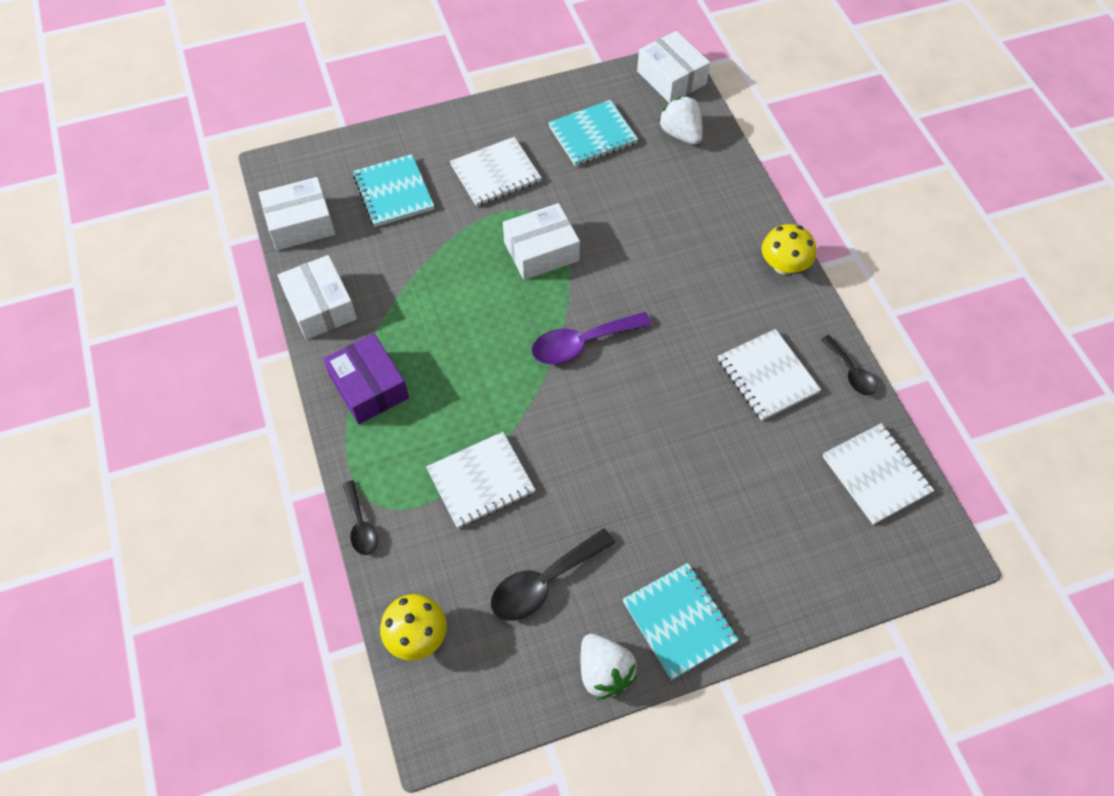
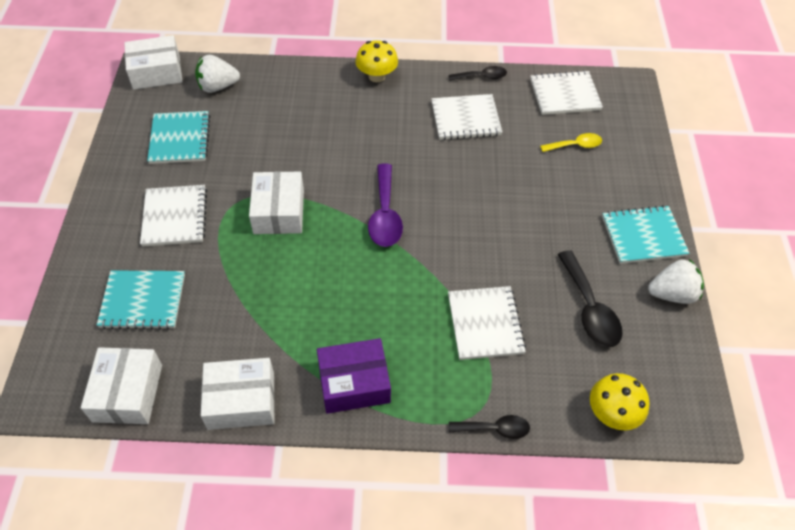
camera: 70 degrees left, 5 degrees down
(791, 509) = (575, 145): none -> yellow spoon

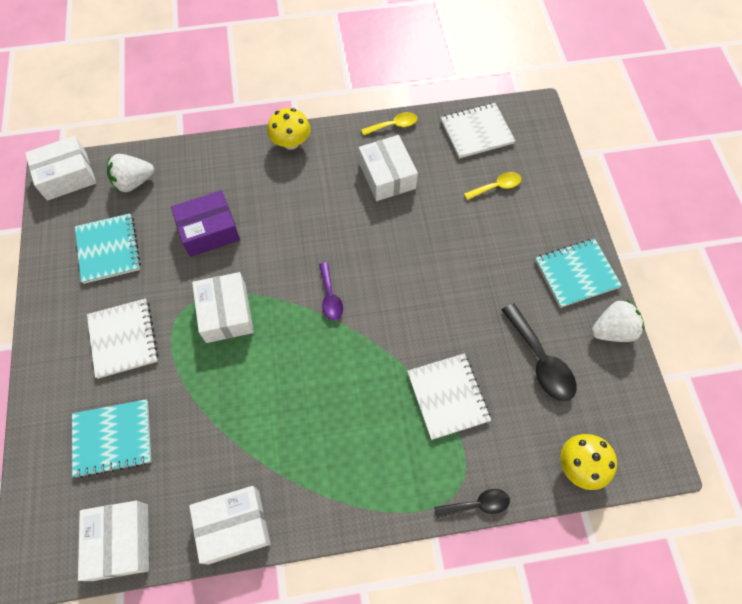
camera: 10 degrees left, 10 degrees up
(354, 383) = (337, 484): purple box -> purple box (209, 230)
(385, 215) = (330, 297): purple spoon -> purple spoon, size x0.61
(465, 119) = (387, 176): white notebook -> white box
(482, 77) = (394, 125): black spoon -> yellow spoon

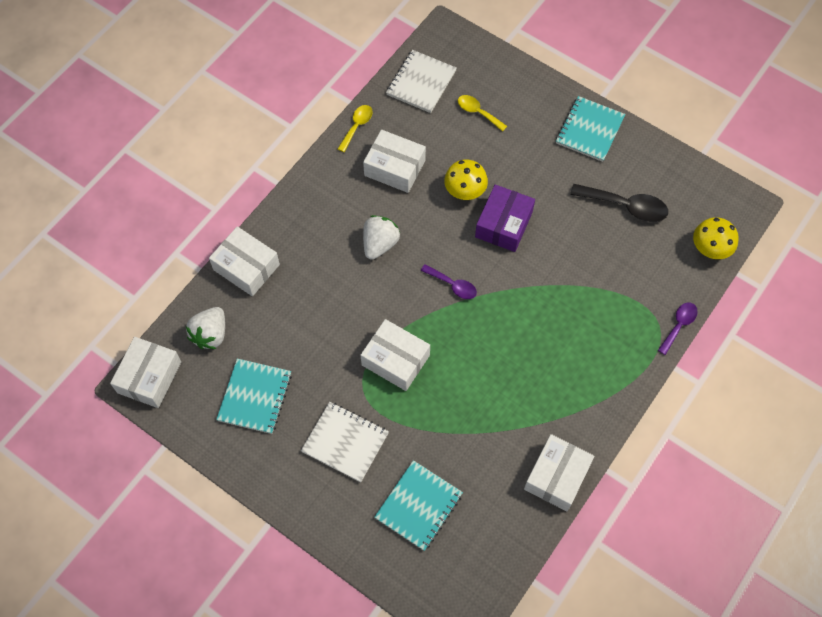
camera: 45 degrees left, 0 degrees up
(108, 249) = (255, 397): turquoise notebook -> turquoise notebook turned 75 degrees clockwise
(121, 541) = (500, 554): white box -> white box (246, 267)
(209, 230) = (313, 317): purple box -> purple box (503, 224)
(291, 142) = (295, 202): yellow mushroom -> yellow mushroom (465, 191)
(448, 396) = (595, 279): white notebook -> none
(477, 504) = (679, 325): black spoon -> purple spoon
(496, 187) = (478, 112): yellow spoon -> yellow spoon turned 75 degrees counterclockwise
(612, 330) = (647, 148): white strawberry -> white strawberry (380, 244)

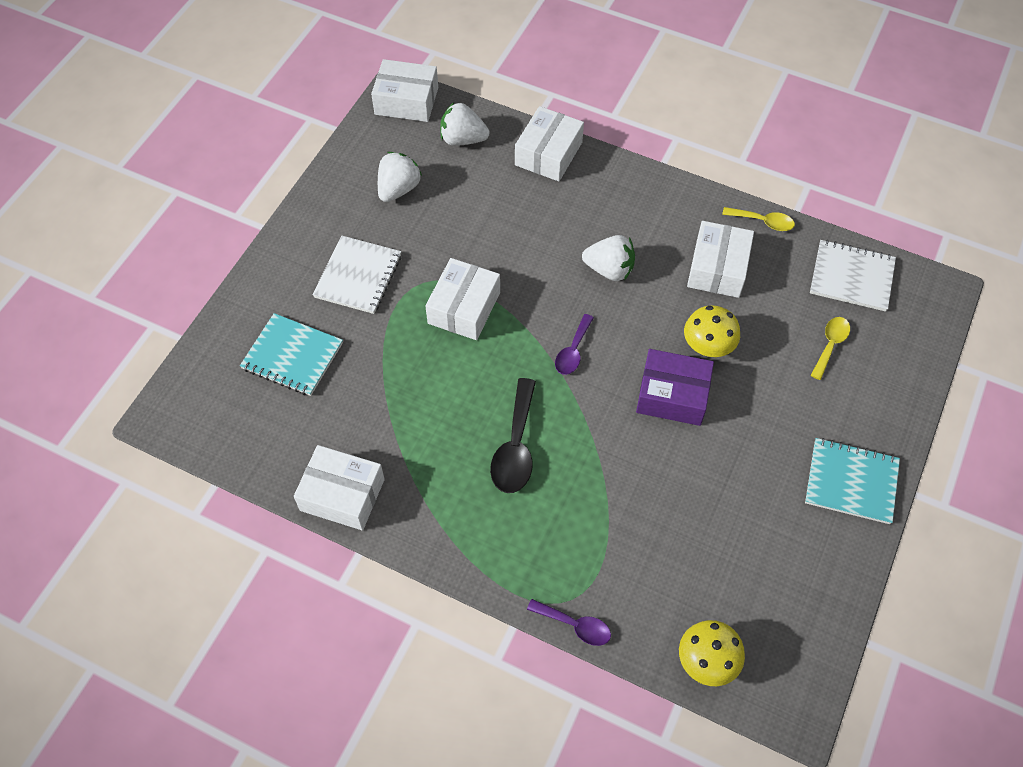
camera: 80 degrees right, 5 degrees down
(255, 397) = (398, 189): turquoise notebook -> white strawberry
(626, 206) = (743, 540): black spoon -> black spoon (515, 447)

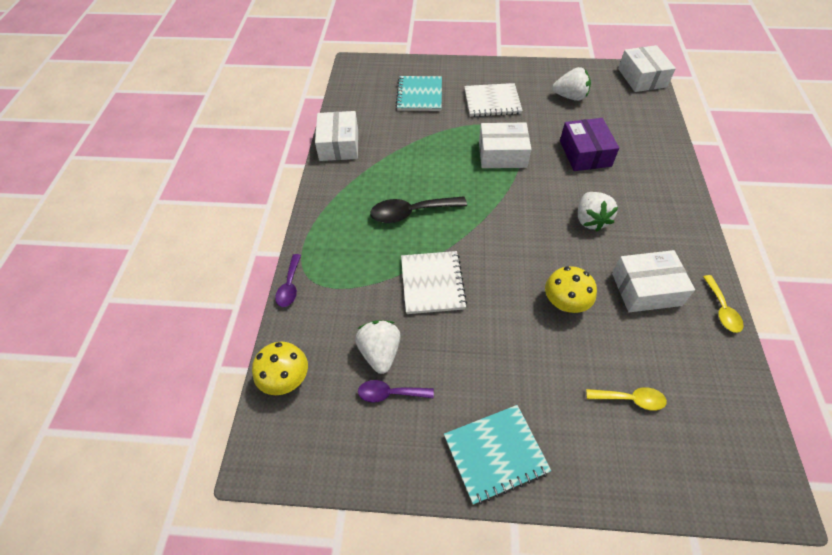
camera: 70 degrees right, 5 degrees down
(463, 139) = (636, 111): white strawberry -> white strawberry (380, 352)
(548, 154) = (664, 156): white box -> none
(573, 351) = (505, 220): purple spoon -> purple spoon (390, 393)
(672, 395) = (505, 291): purple box -> purple box (585, 153)
(851, 277) = (721, 400): white notebook -> white notebook (432, 283)
(851, 482) = (495, 454): turquoise notebook -> turquoise notebook turned 75 degrees clockwise

